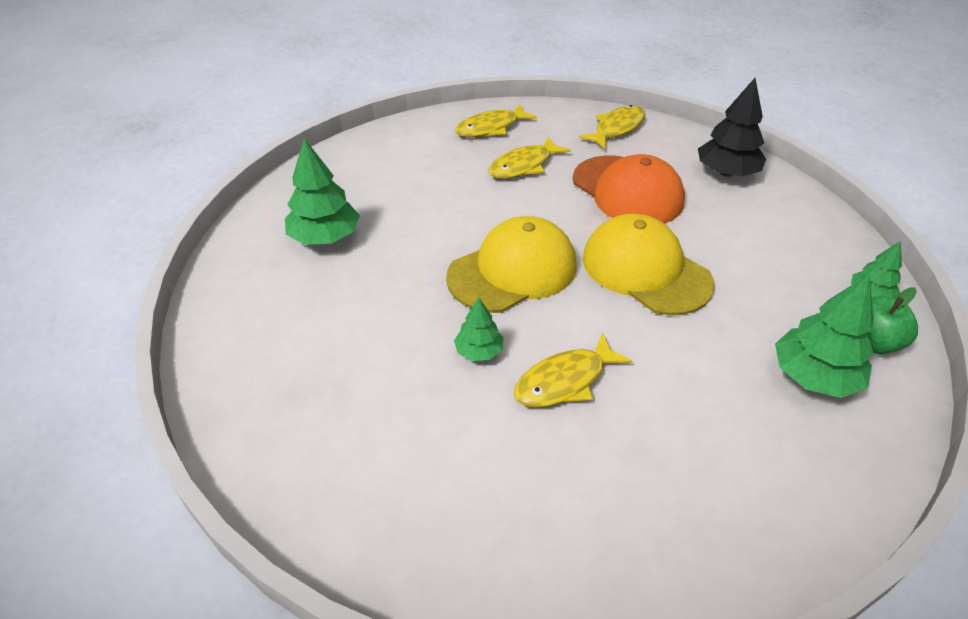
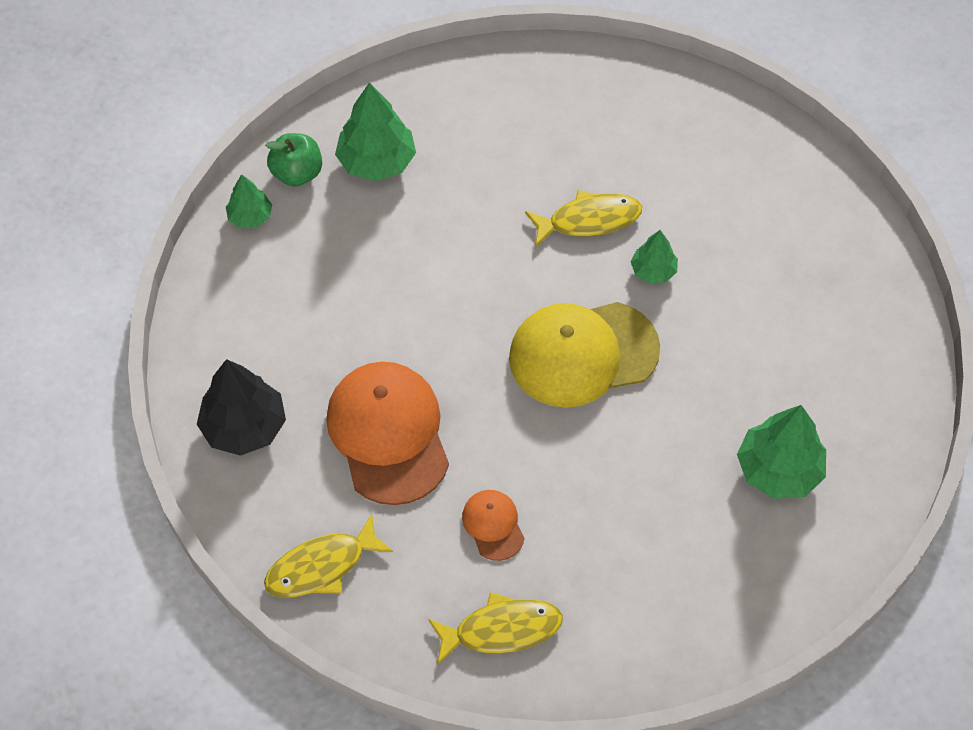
camera: 160 degrees left, 15 degrees up
(523, 166) = (493, 525): yellow fish -> orange cap
(645, 270) = (444, 311): yellow cap -> none

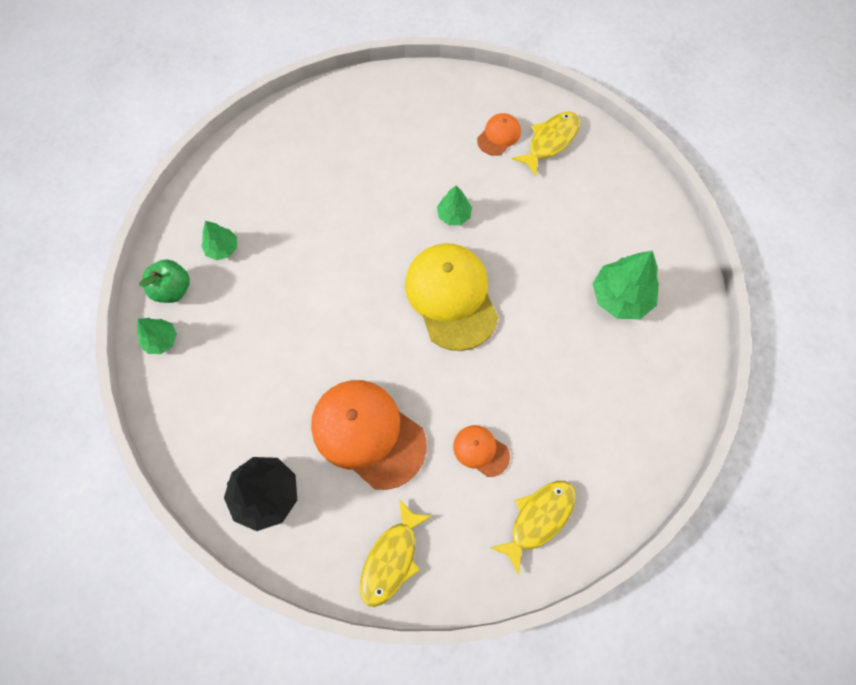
camera: 35 degrees left, 10 degrees up
(376, 161) = (222, 248): green tree -> green tree, size x0.57
(583, 354) = (451, 297): yellow cap -> yellow cap turned 120 degrees clockwise
(589, 220) = (390, 206): yellow fish -> yellow fish (550, 141)
(775, 215) = (499, 136): none -> orange cap

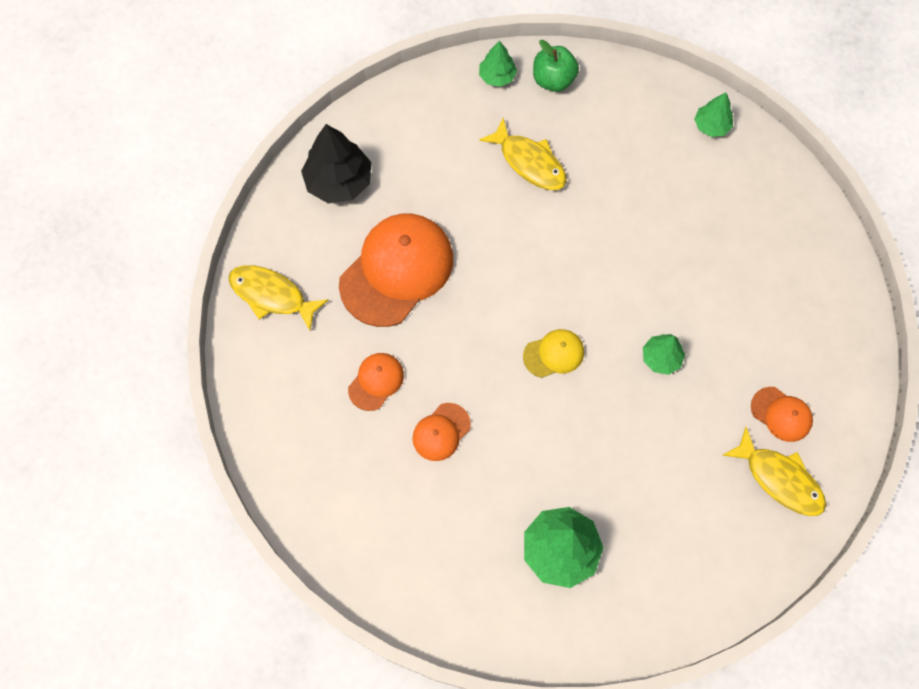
camera: 90 degrees right, 0 degrees up
(222, 248) = (603, 120): green tree -> green tree (711, 126)
(451, 297) = (554, 354): yellow cap -> yellow cap, size x0.48
(526, 391) = (441, 432): none -> orange cap
(538, 519) = (302, 437): yellow fish -> yellow fish (529, 162)

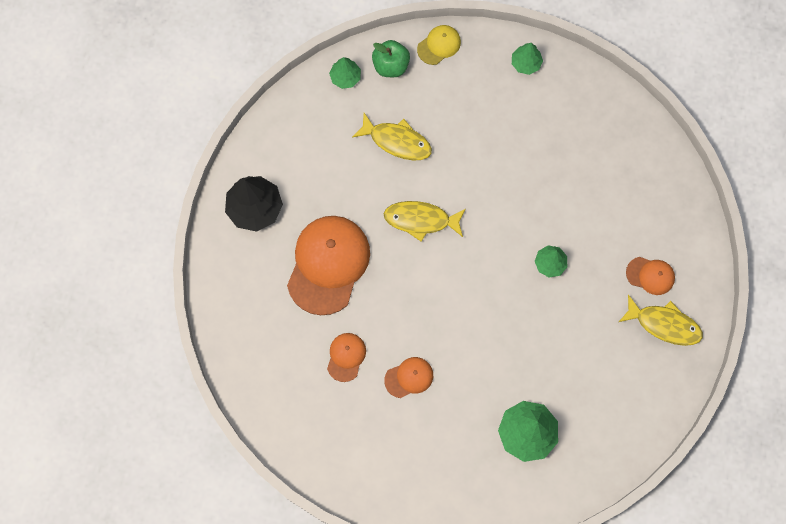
camera: 20 degrees left, 5 degrees up
(272, 295) = (240, 318): yellow fish -> yellow fish (421, 220)
(441, 432) = (409, 377): orange cap -> orange cap turned 135 degrees counterclockwise
(554, 354) = (470, 288): yellow cap -> yellow cap (439, 45)

